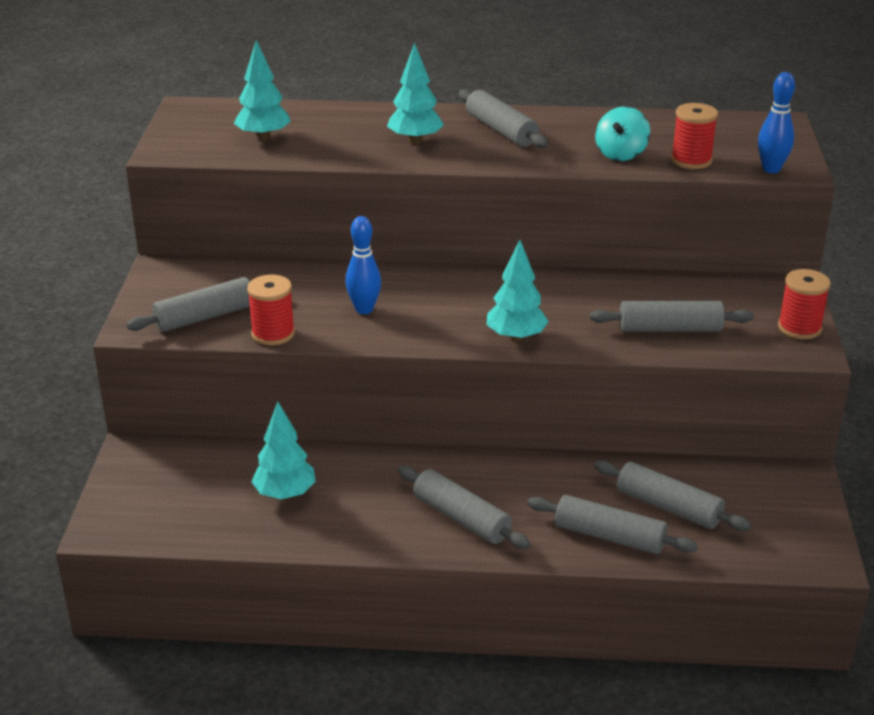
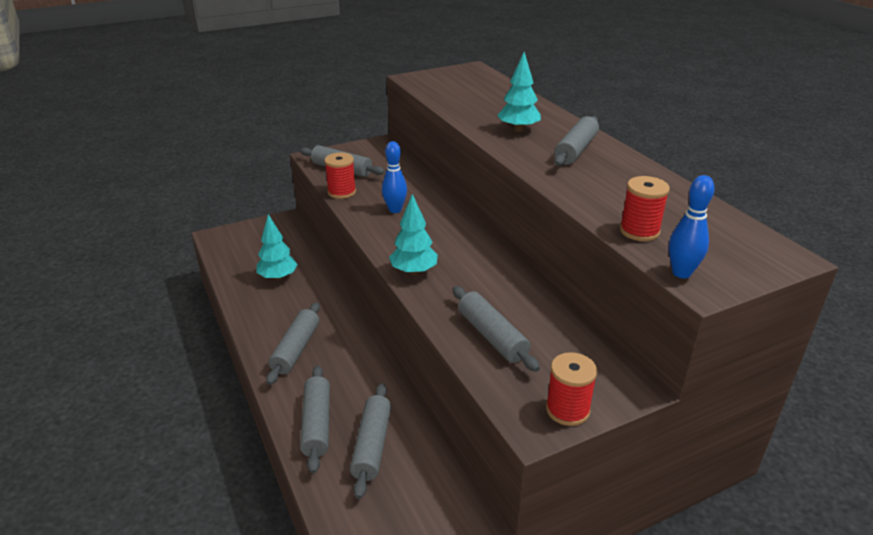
camera: 60 degrees right, 0 degrees up
(263, 137) = (462, 93): turquoise tree -> none
(621, 154) = (604, 200): turquoise spinning top -> none

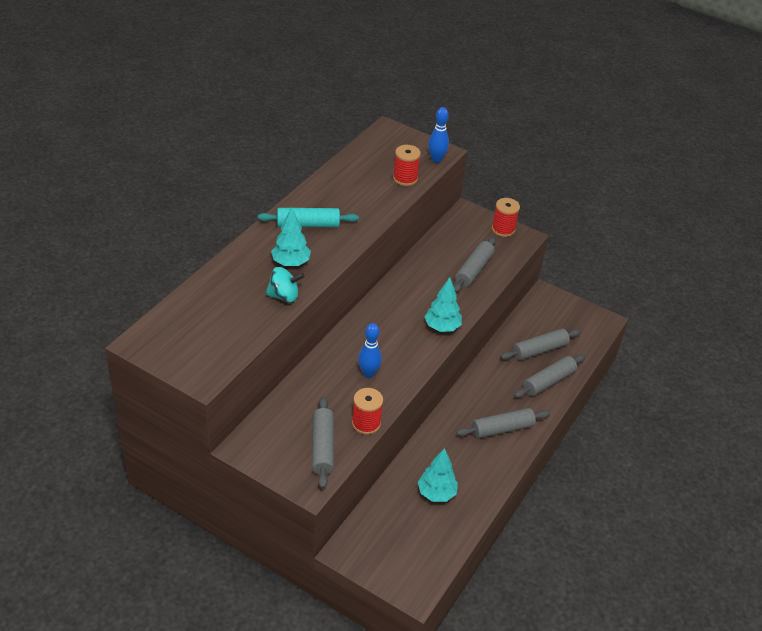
camera: 125 degrees left, 10 degrees up
(473, 118) = (284, 296): none -> turquoise spinning top
(575, 150) = (308, 224): grey rolling pin -> turquoise rolling pin

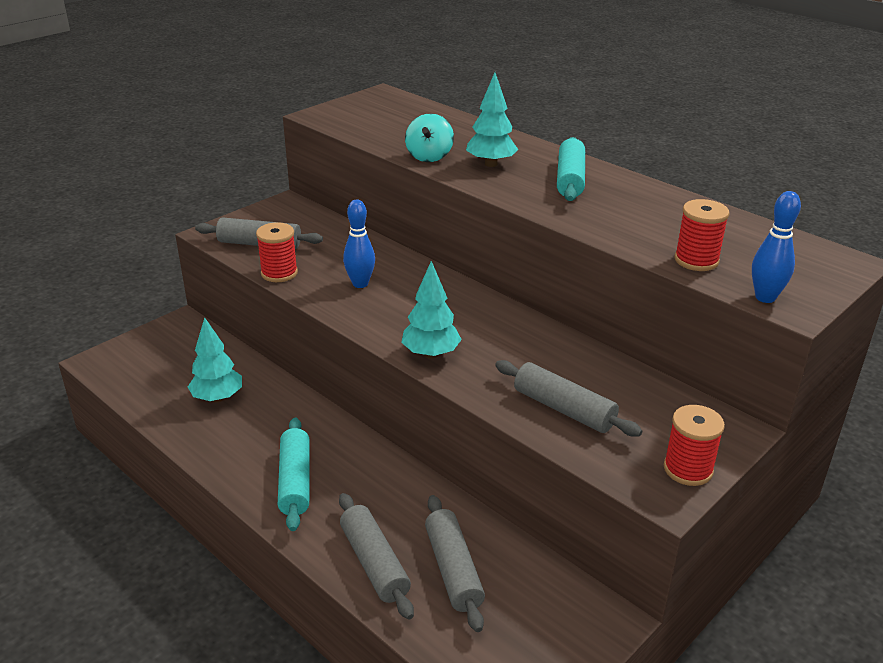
camera: 105 degrees right, 10 degrees down
(502, 429) = (295, 481): grey rolling pin -> turquoise rolling pin

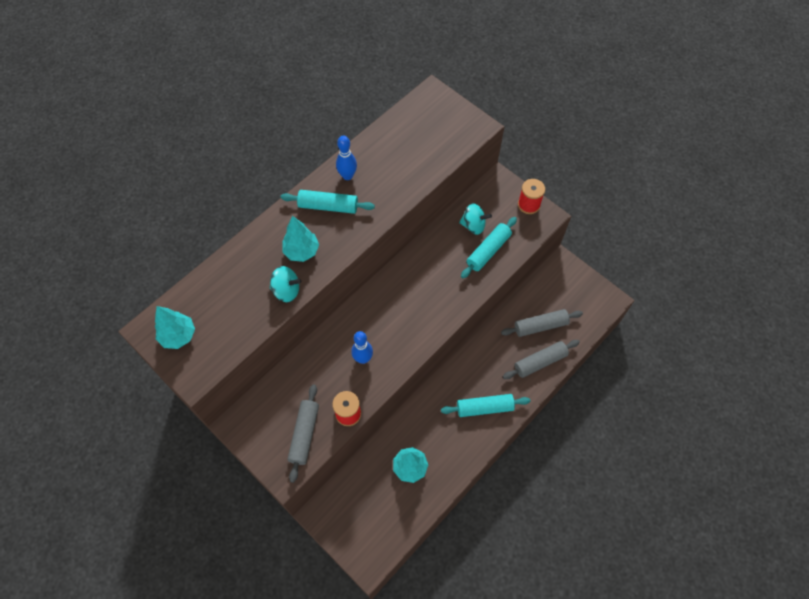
camera: 90 degrees left, 30 degrees up
(431, 354) = (442, 314): turquoise tree -> turquoise tree (178, 336)
(564, 409) = (488, 251): grey rolling pin -> turquoise rolling pin
(617, 393) = (473, 225): none -> turquoise spinning top
(696, 260) = (433, 157): red spool -> none
(765, 297) = (470, 136): blue bowling pin -> blue bowling pin (347, 176)

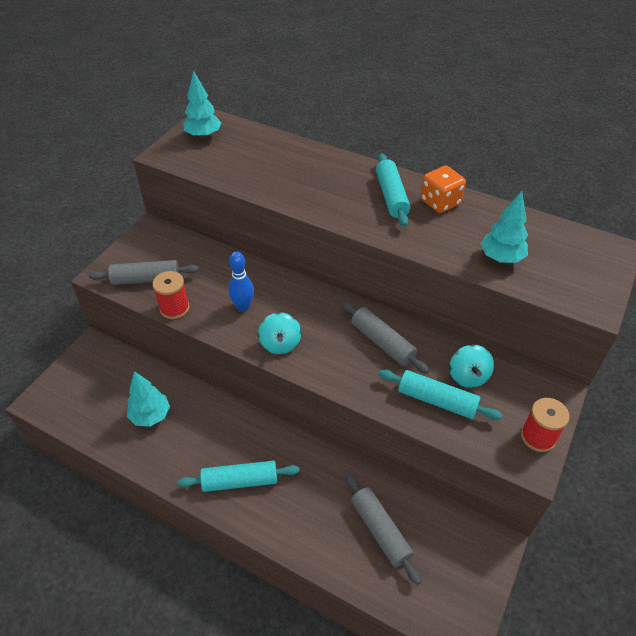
camera: 75 degrees right, 15 degrees down
(286, 290) = (273, 189): turquoise spinning top -> turquoise spinning top (280, 344)
(301, 251) = (325, 189): turquoise tree -> turquoise tree (501, 258)
(347, 176) = (440, 202): blue bowling pin -> orange dice
(484, 408) = (240, 481): turquoise rolling pin -> turquoise rolling pin turned 75 degrees counterclockwise
(540, 362) = (324, 540): grey rolling pin -> grey rolling pin (382, 343)

